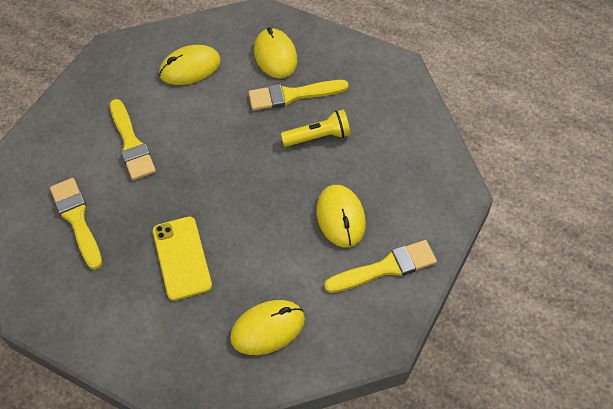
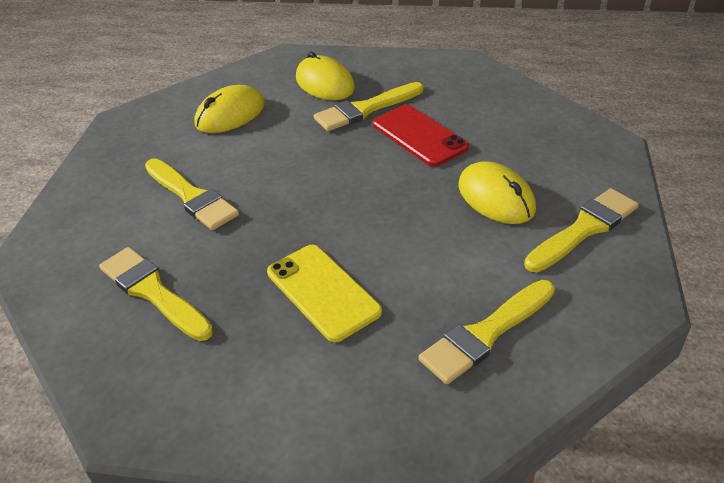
camera: 20 degrees left, 15 degrees down
(267, 328) = (486, 334): yellow mouse -> yellow brush
(318, 137) = (419, 136): yellow flashlight -> red phone

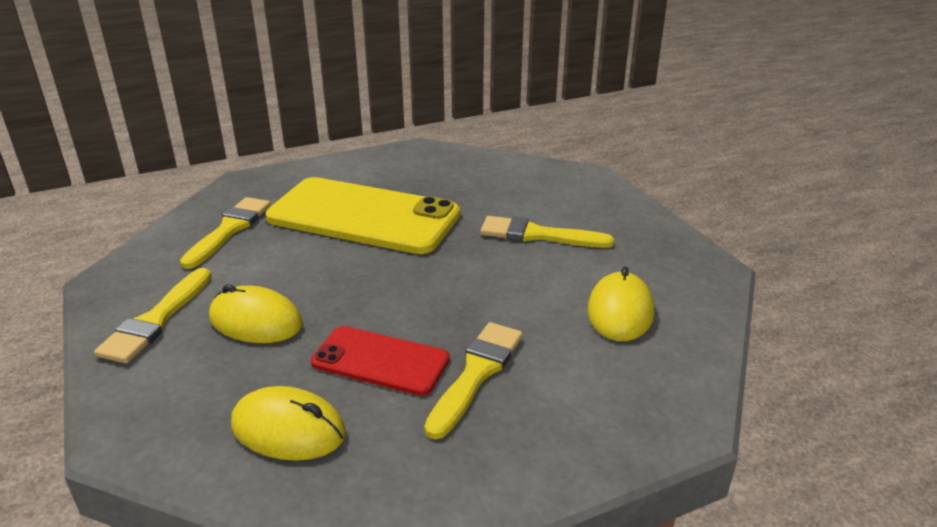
camera: 145 degrees right, 10 degrees down
(153, 292) = (479, 185): yellow brush -> none
(323, 292) = (363, 216): yellow phone -> yellow phone, size x1.86
(325, 83) = (571, 394): yellow mouse -> yellow mouse (288, 429)

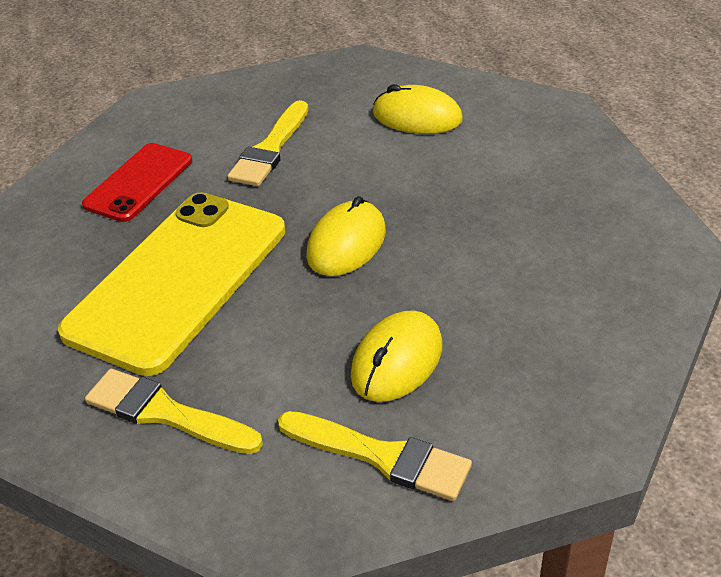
camera: 80 degrees left, 10 degrees up
(288, 429) = (575, 319): yellow mouse -> yellow mouse (346, 243)
(380, 361) = (477, 261): red phone -> red phone (139, 182)
(476, 373) = (499, 202): yellow brush -> none

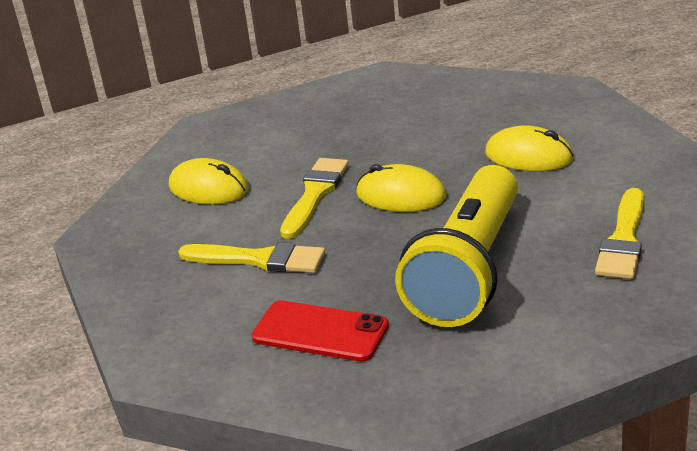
camera: 95 degrees left, 10 degrees down
(178, 280) = (468, 270): yellow phone -> yellow flashlight
(381, 456) = (618, 149): yellow brush -> yellow brush (315, 194)
(417, 116) = (208, 188): yellow mouse -> yellow mouse turned 75 degrees counterclockwise

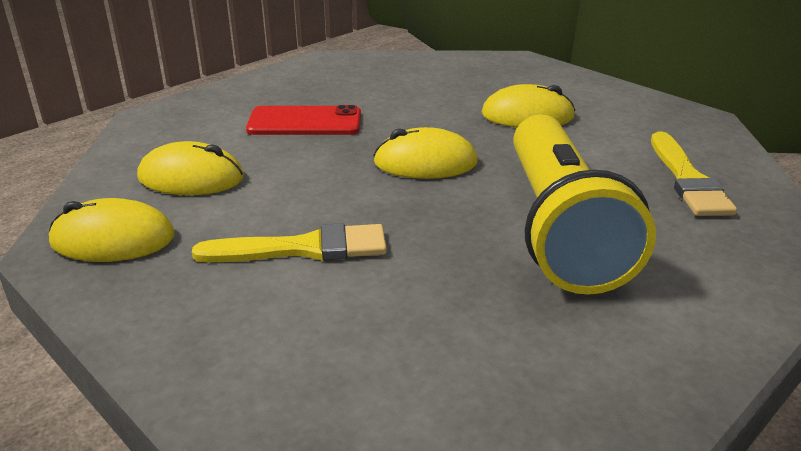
camera: 25 degrees left, 0 degrees up
(132, 234) = (113, 239): none -> yellow mouse
(315, 194) = (326, 171): yellow brush -> none
(320, 332) = (440, 325): red phone -> red phone (305, 122)

